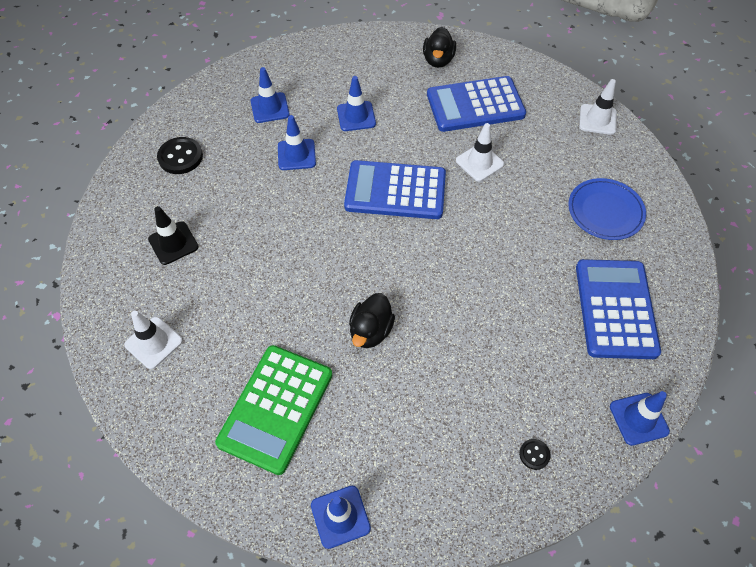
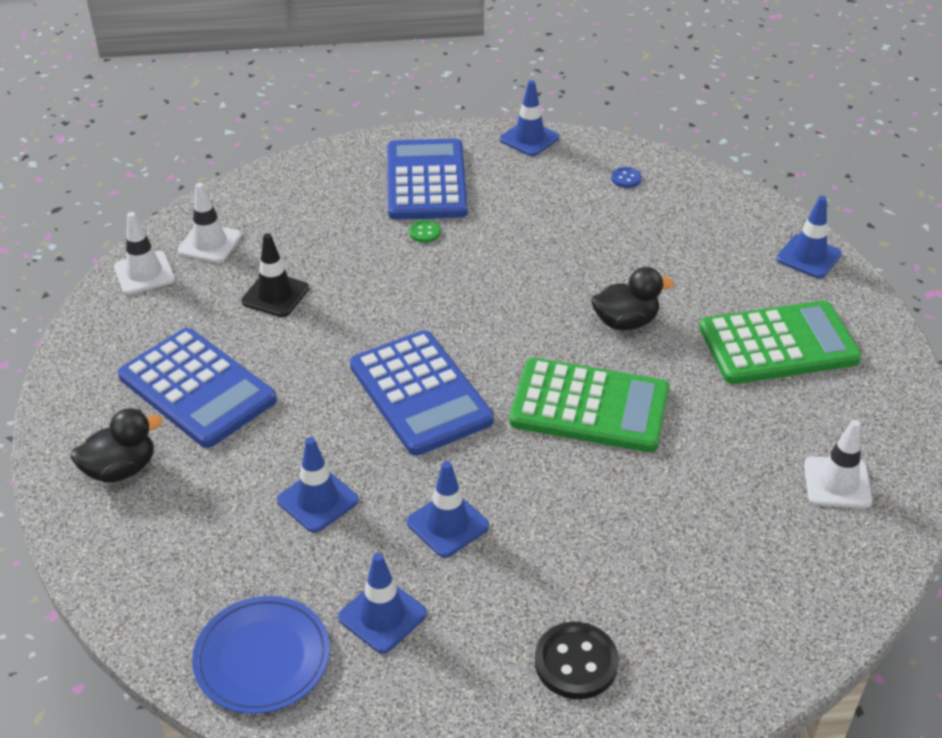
camera: 125 degrees left, 15 degrees down
(173, 243) = (710, 560): black traffic cone -> black traffic cone (275, 295)
(318, 261) = (589, 406): none -> green calculator
(479, 162) = (306, 341): white traffic cone -> white traffic cone (210, 243)
(534, 454) = (626, 179): black button -> blue button
(549, 273) = (425, 232): none -> green button
(605, 211) = (300, 223): blue plate -> blue plate (262, 658)
(615, 309) = (426, 181): blue calculator -> blue calculator turned 120 degrees clockwise

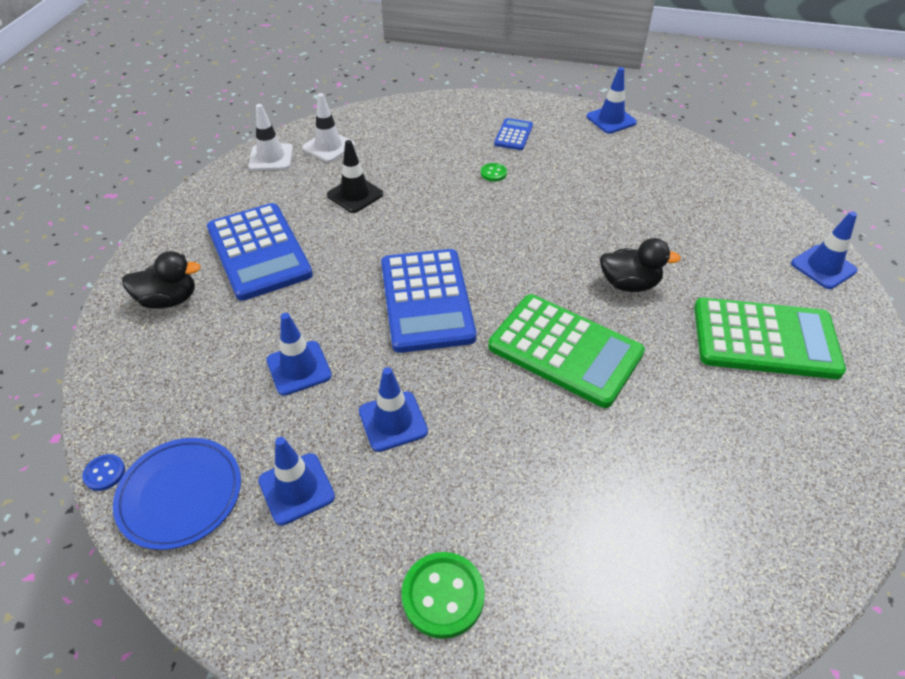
camera: 20 degrees right, 5 degrees up
(426, 181) = (513, 135): blue calculator -> blue calculator, size x0.47
(576, 662) = (443, 595): black button -> green button
(626, 179) = (679, 166): blue button -> blue button (104, 473)
(837, 483) = (777, 492): white traffic cone -> none

